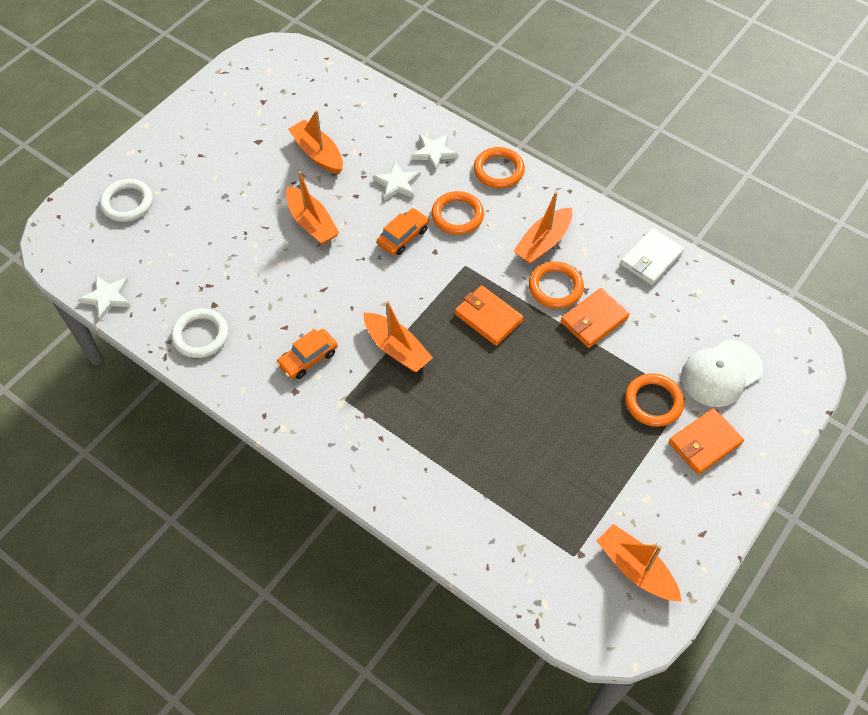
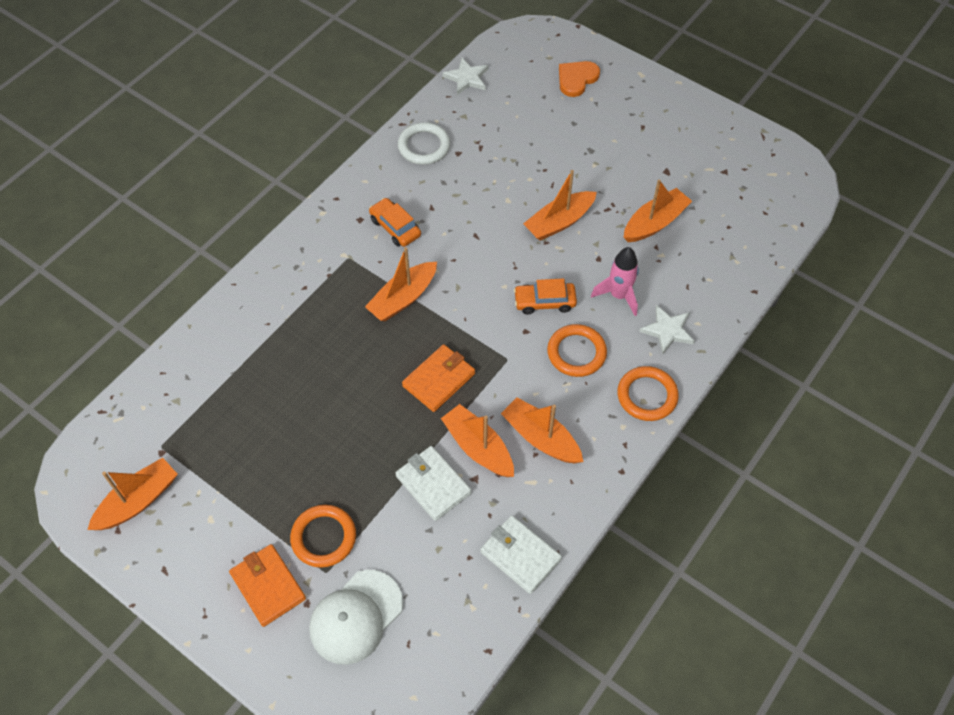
camera: 90 degrees right, 0 degrees up
(127, 203) = (576, 79): white ring -> orange heart
(397, 183) = (619, 295): white star -> pink rocket
(403, 236) = (544, 302): orange car -> orange car turned 135 degrees clockwise
(555, 287) = (478, 447): orange ring -> orange boat
(594, 320) = (433, 484): orange wallet -> white wallet
(721, 373) = (355, 617): white cap -> white cap turned 105 degrees counterclockwise

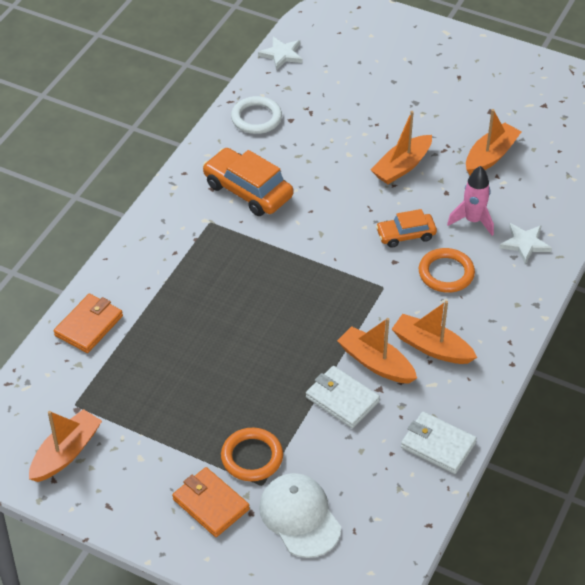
camera: 10 degrees left, 10 degrees down
(355, 617) = (300, 516): white cap -> white cap turned 120 degrees clockwise
(395, 227) = (248, 190): orange car -> orange car, size x1.64
(403, 298) = (272, 249): orange boat -> none
(439, 380) = (324, 313): orange wallet -> orange wallet (89, 326)
(576, 79) = (386, 43): orange heart -> none
(647, 395) = (519, 299): orange ring -> none

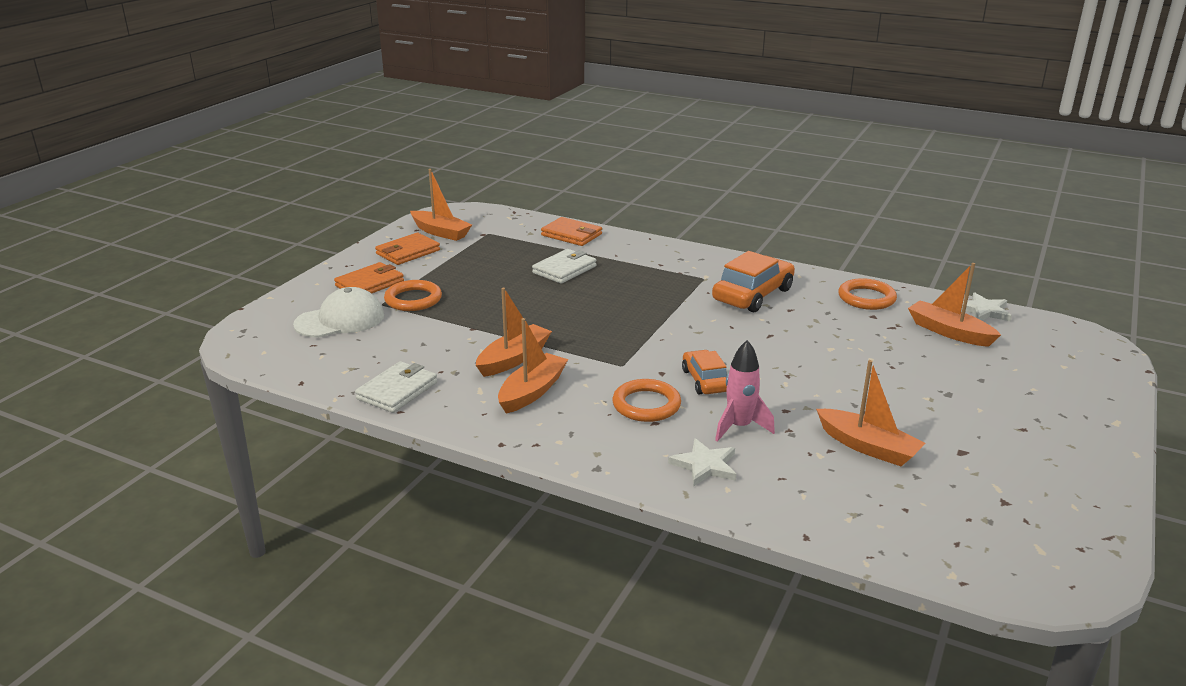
camera: 90 degrees right, 20 degrees down
(124, 479) = (408, 252): none -> orange wallet
(256, 118) = (866, 298): white ring -> orange ring
(342, 399) = (469, 341): white wallet -> white wallet (564, 269)
(402, 166) = (821, 381): orange boat -> orange boat (949, 332)

